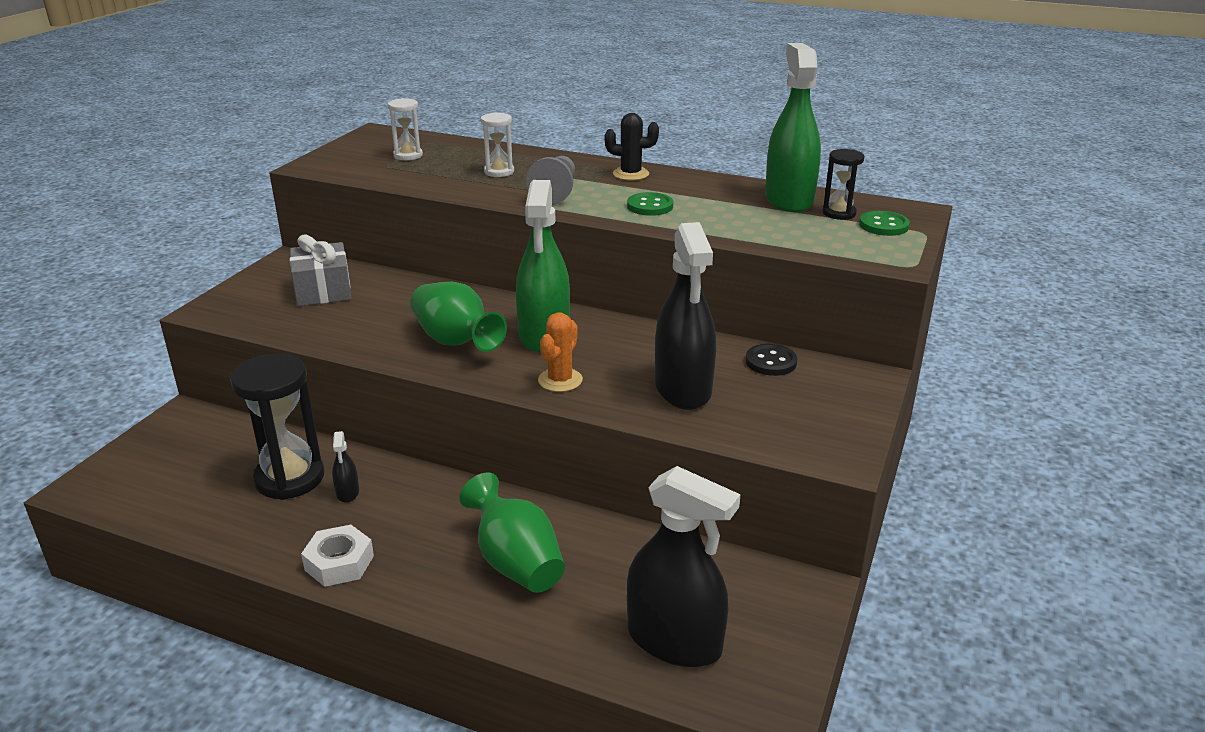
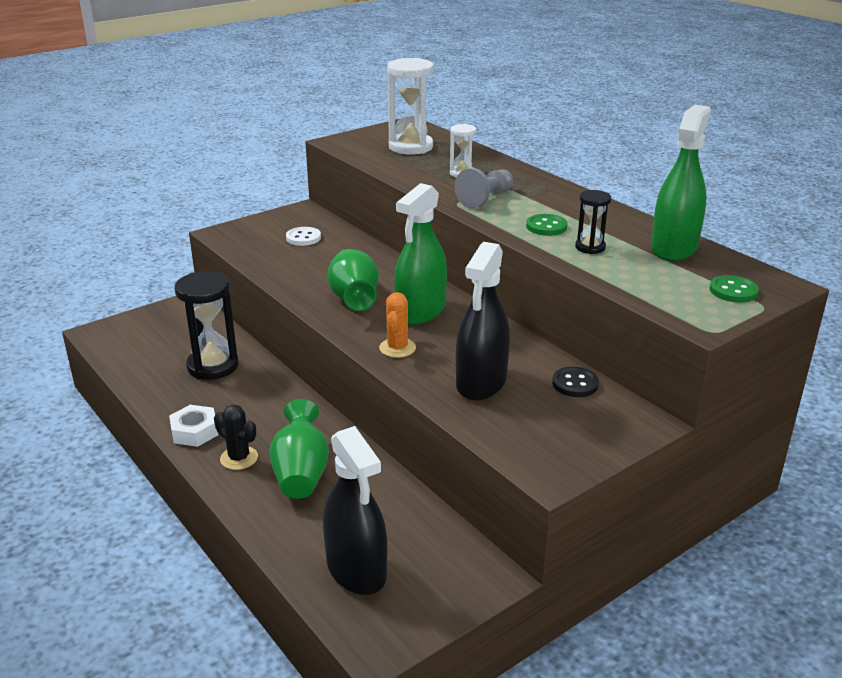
camera: 30 degrees right, 0 degrees up
(323, 290) = (303, 238): grey gift -> white button
(347, 492) = (239, 387): black spray bottle -> none
(408, 155) = (410, 147): white hourglass -> white hourglass, size x1.88
(560, 380) = (397, 348): orange cactus -> orange cactus turned 45 degrees counterclockwise
(631, 174) = (563, 197): black cactus -> black cactus (239, 458)
(839, 213) = (704, 270): black hourglass -> black hourglass (590, 247)

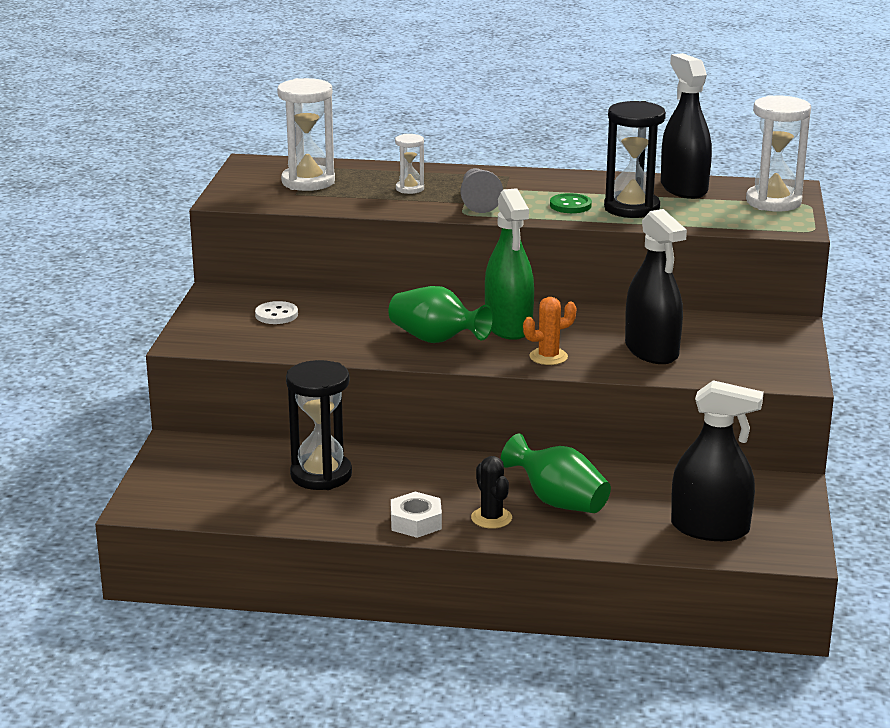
camera: 45 degrees left, 5 degrees down
(239, 458) = (491, 518): black cactus -> black cactus turned 75 degrees clockwise
(397, 348) = (548, 357): orange cactus -> orange cactus turned 75 degrees counterclockwise
(575, 384) = (709, 324): black button -> none
(590, 247) = (631, 208): black hourglass -> black hourglass, size x1.88
(673, 248) = (683, 188): green spray bottle -> black spray bottle
(733, 291) = (773, 202): green button -> white hourglass

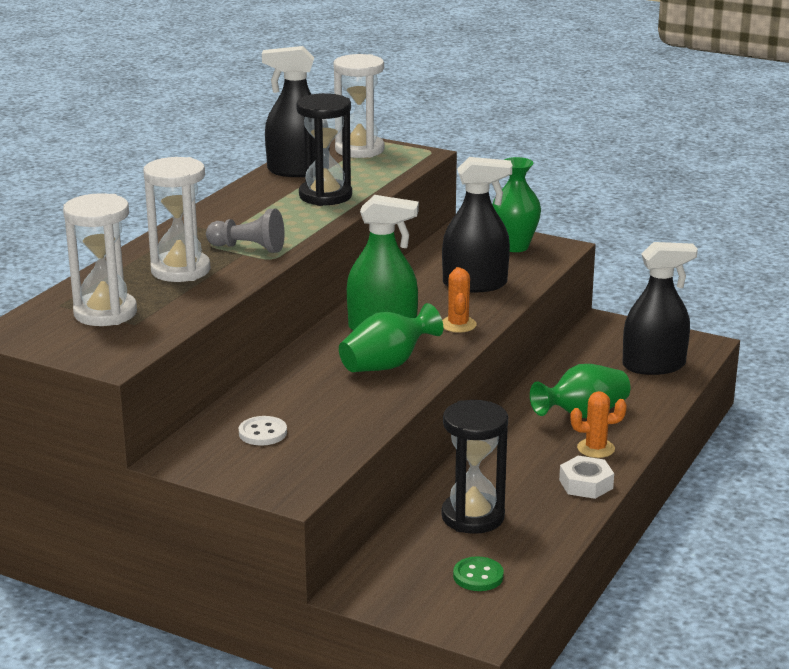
camera: 70 degrees left, 0 degrees up
(410, 189) = (180, 270): white hourglass -> white hourglass, size x1.88
(491, 518) = (596, 448): black cactus -> orange cactus
(570, 205) = (295, 215): green button -> green button (478, 576)
(710, 528) = (653, 366): black spray bottle -> black spray bottle turned 45 degrees clockwise
(771, 356) = (514, 246): none -> green vase

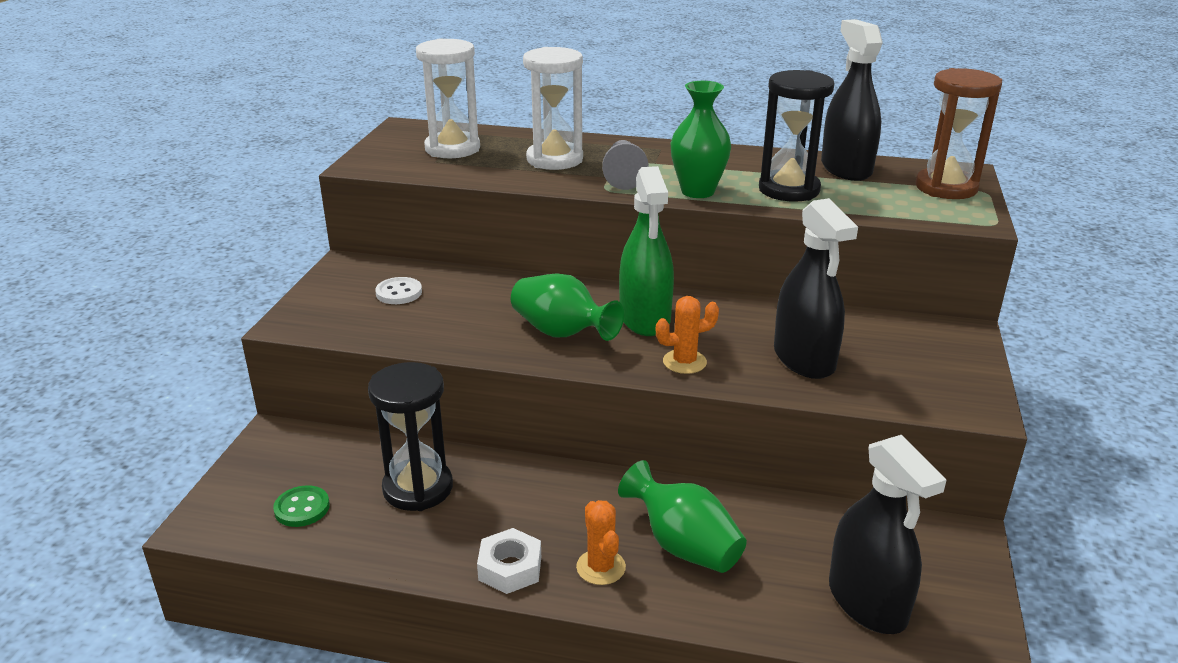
camera: 75 degrees right, 5 degrees up
(359, 150) = (946, 188): white hourglass -> brown hourglass
(514, 246) = (944, 373): green vase -> green vase (697, 191)

